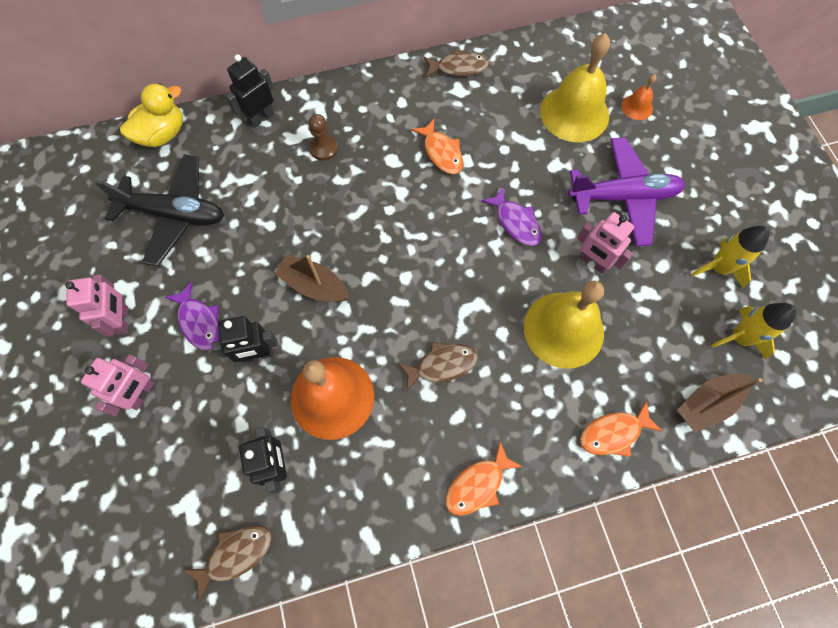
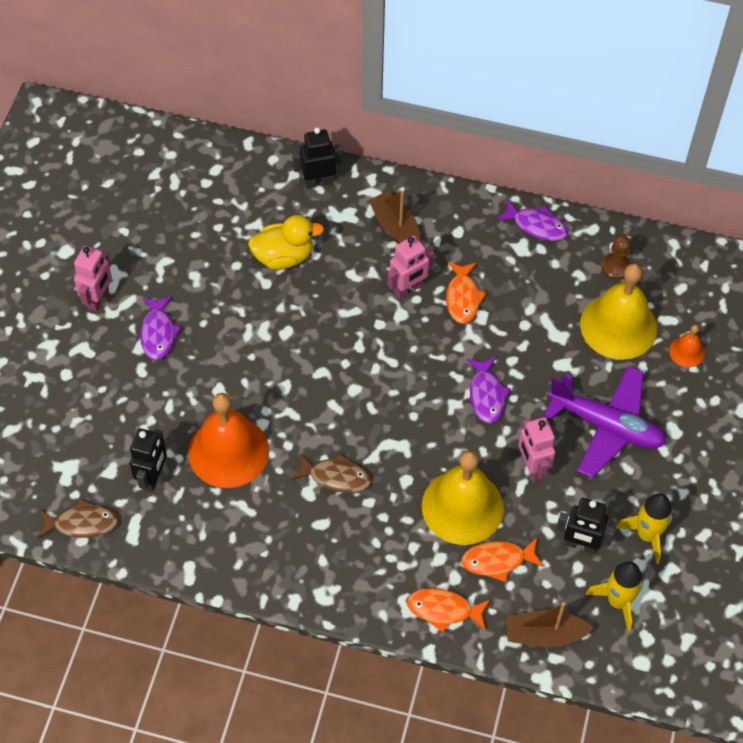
camera: 30 degrees right, 10 degrees down
(142, 394) = (80, 366): pink robot -> pink robot (408, 289)
(163, 134) = (222, 154): yellow duck -> yellow duck (283, 257)
(174, 214) = (191, 232): black plane -> none
(257, 355) = (189, 385): black robot -> black robot (580, 545)
(314, 285) = (271, 354): brown boat -> brown boat (395, 228)
(324, 148) = (357, 239): brown pawn -> brown pawn (616, 267)
(458, 68) = (536, 226): brown fish -> purple fish
(477, 484) = (301, 582): orange fish -> orange fish (497, 561)

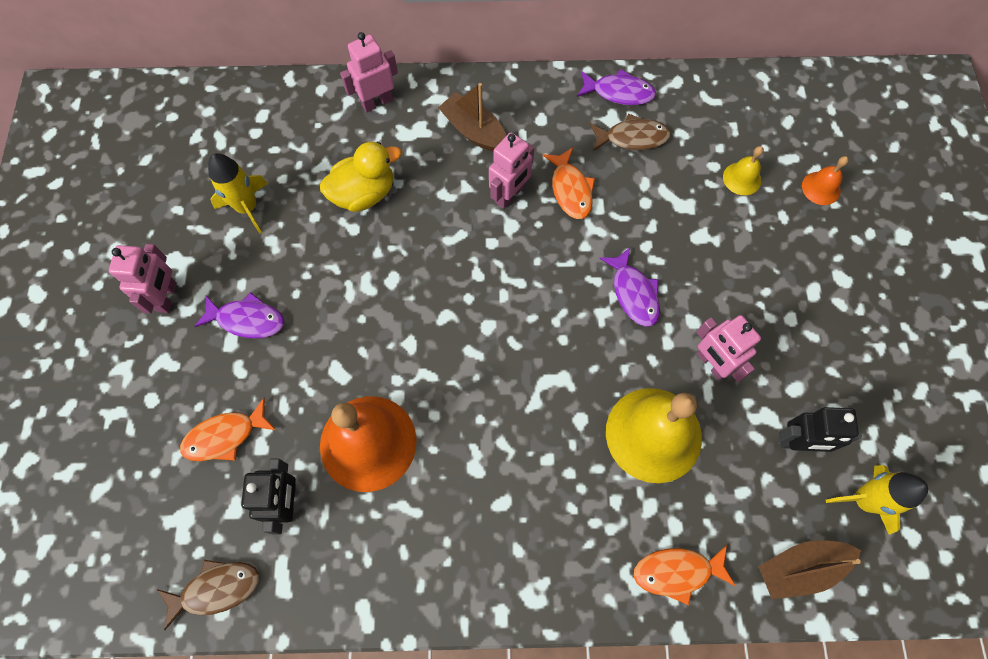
camera: 15 degrees left, 10 degrees up
(158, 333) = (247, 320): purple fish -> purple fish turned 60 degrees counterclockwise
(318, 182) = (377, 102): black robot -> pink robot
(336, 477) = (500, 439): brown fish -> brown fish (632, 138)
(497, 561) = (715, 490): orange fish -> orange fish (225, 436)
(606, 426) = (772, 294): purple plane -> none
(616, 267) = (715, 116): brown pawn -> none
(618, 326) = (742, 178): yellow bell -> yellow bell, size x0.45
(647, 535) = (863, 409): yellow rocket -> yellow rocket (247, 207)

